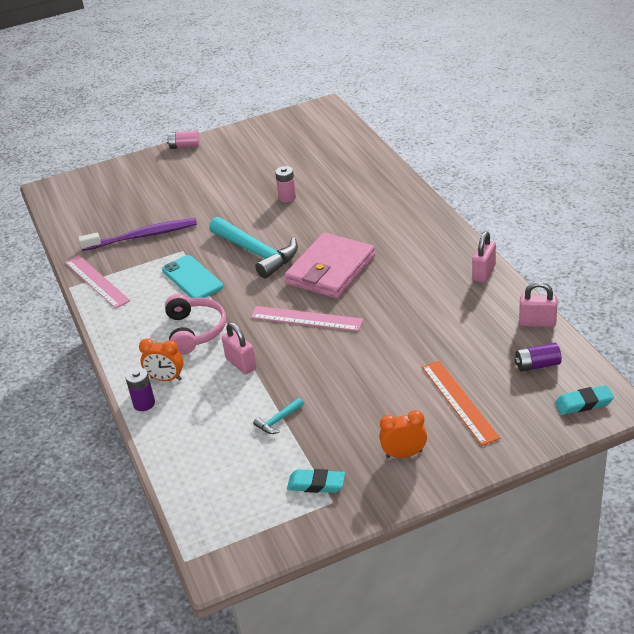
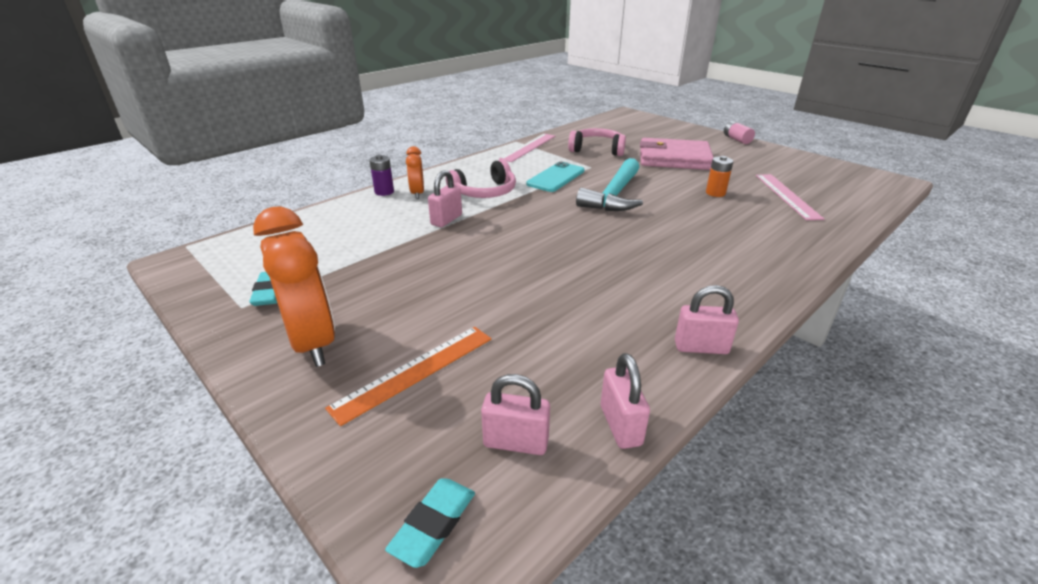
camera: 65 degrees right, 5 degrees down
(142, 236) = (597, 150): purple toothbrush -> pink headphones
(278, 420) = (367, 253): turquoise hammer -> none
(287, 197) = (715, 193): pink battery -> orange battery
(306, 318) = (529, 238): pink ruler -> pink ruler (787, 196)
(330, 270) = (617, 236): pink wallet -> pink wallet (674, 159)
(404, 454) = (312, 342): orange clock -> orange clock, size x1.92
(537, 365) = (516, 442): purple battery -> pink padlock
(583, 403) = (434, 525): turquoise eraser -> turquoise eraser turned 60 degrees clockwise

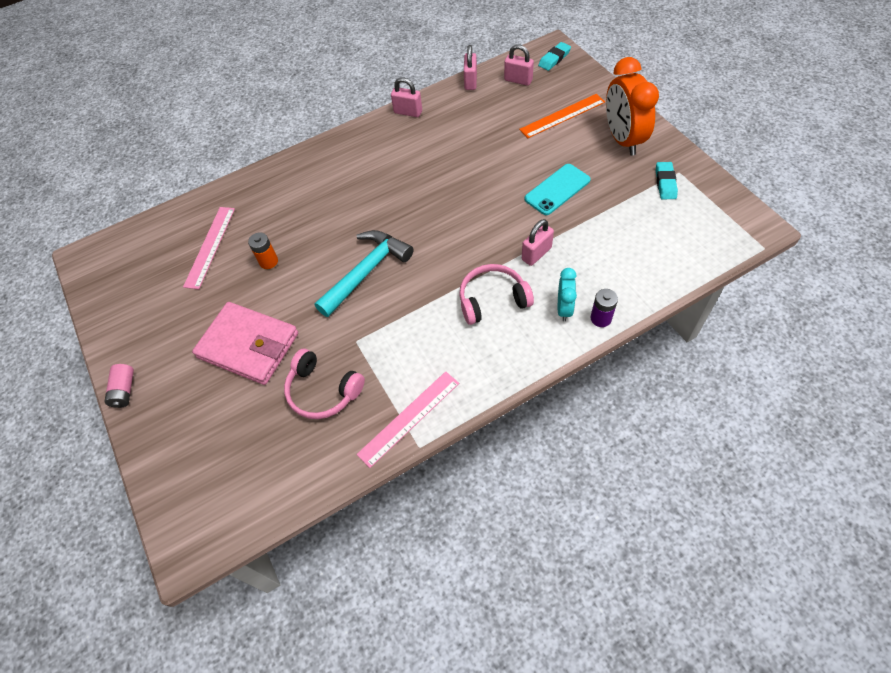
camera: 160 degrees left, 25 degrees up
(417, 193) = (564, 308): orange clock -> turquoise clock
(556, 177) = (407, 320): turquoise phone -> turquoise phone (557, 189)

